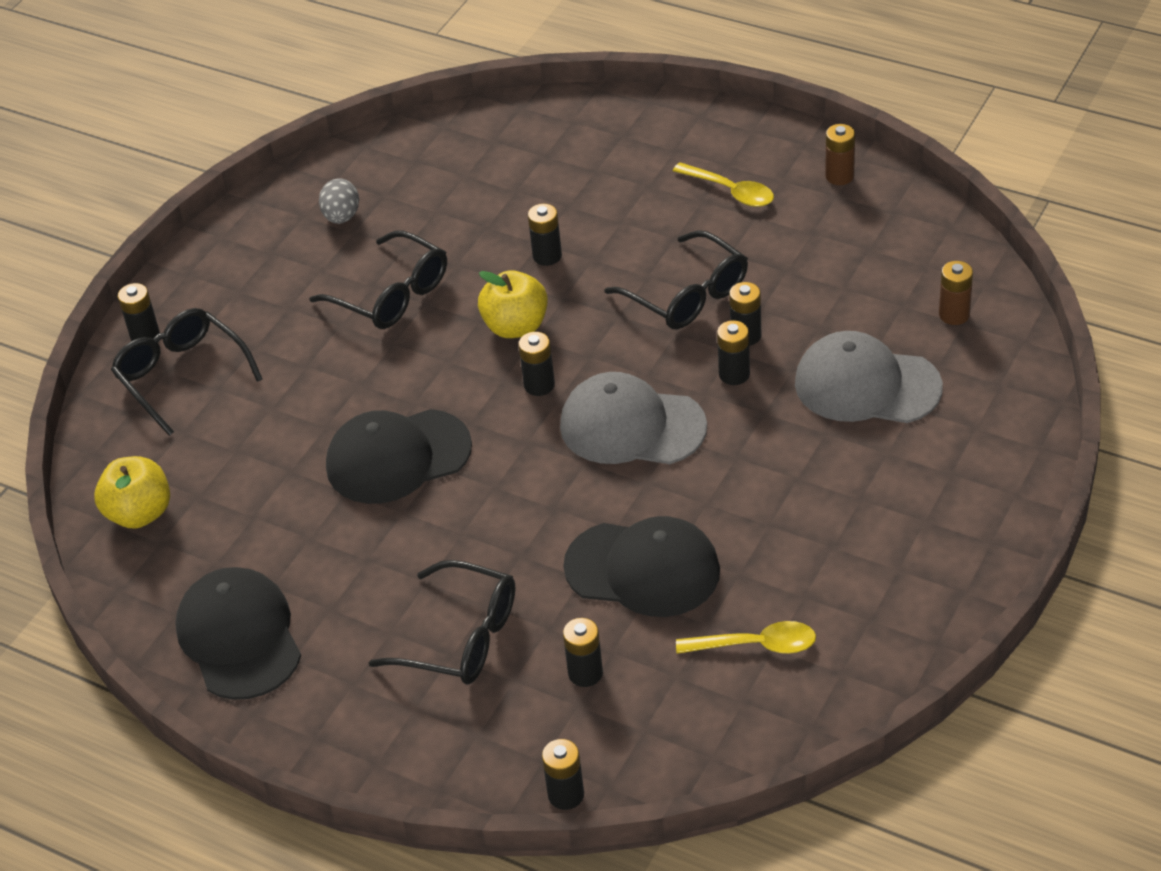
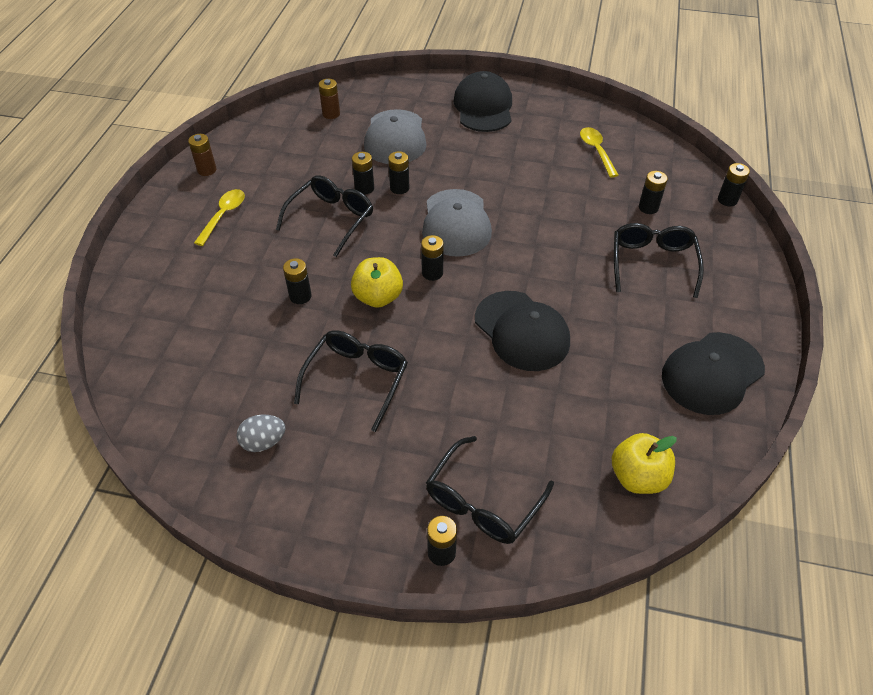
camera: 110 degrees left, 5 degrees up
(643, 569) = (565, 199): black cap -> black cap (483, 107)

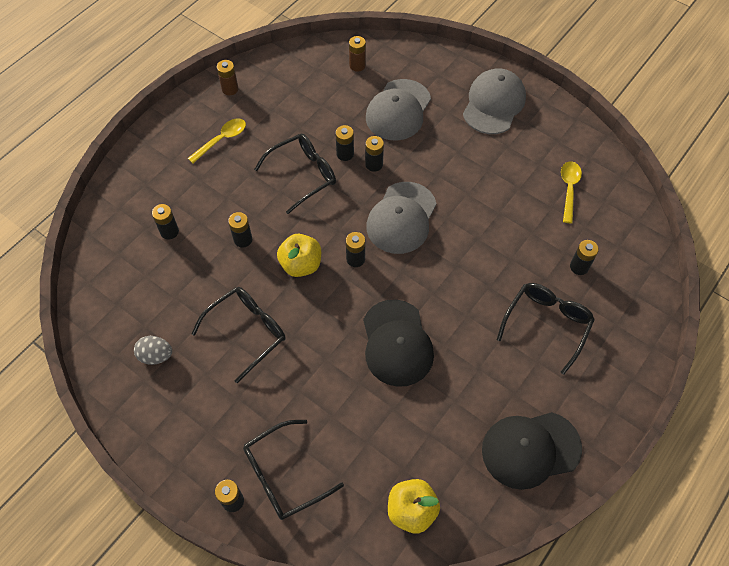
camera: 25 degrees right, 10 degrees up
(483, 107) = (494, 104): black cap -> grey cap
(727, 200) = (659, 287): black battery -> black battery (169, 231)

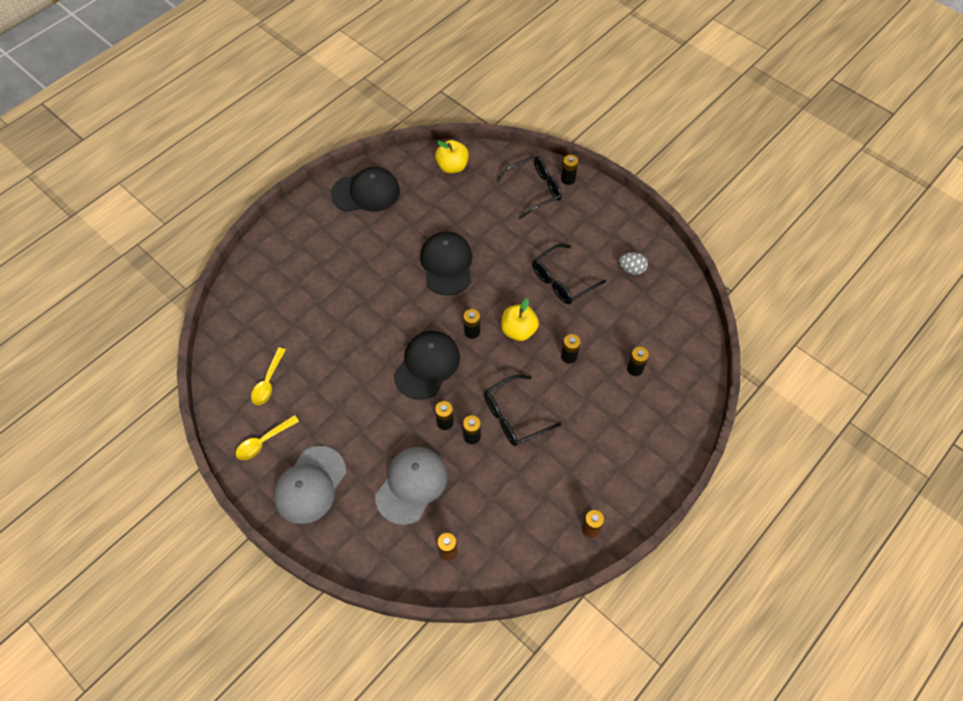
camera: 175 degrees left, 0 degrees up
(222, 140) = (595, 463): yellow spoon -> yellow spoon (263, 441)
(401, 218) = (427, 365): grey cap -> black cap
(547, 324) = (328, 269): black glasses -> none
(579, 267) = (286, 311): black battery -> none

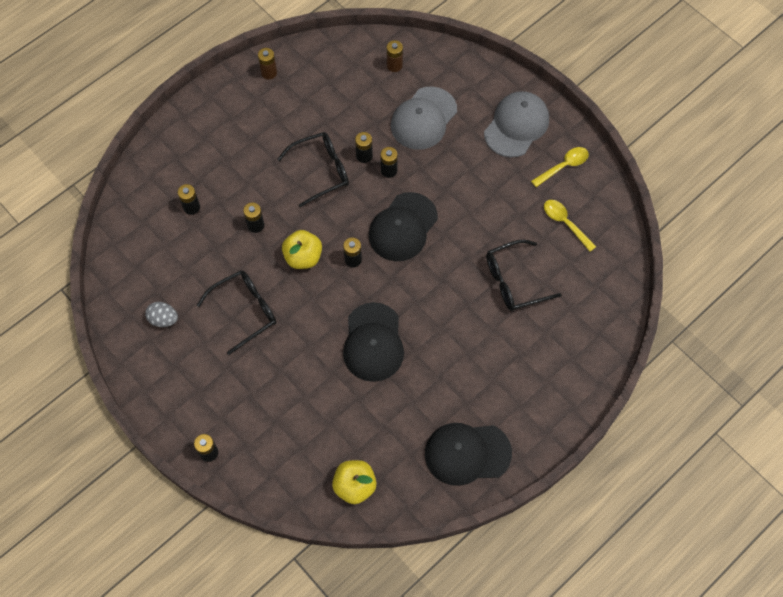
camera: 175 degrees left, 5 degrees up
(268, 382) = (565, 223): yellow spoon -> yellow spoon turned 60 degrees counterclockwise
(534, 190) = (254, 439): black glasses -> black glasses (514, 281)

